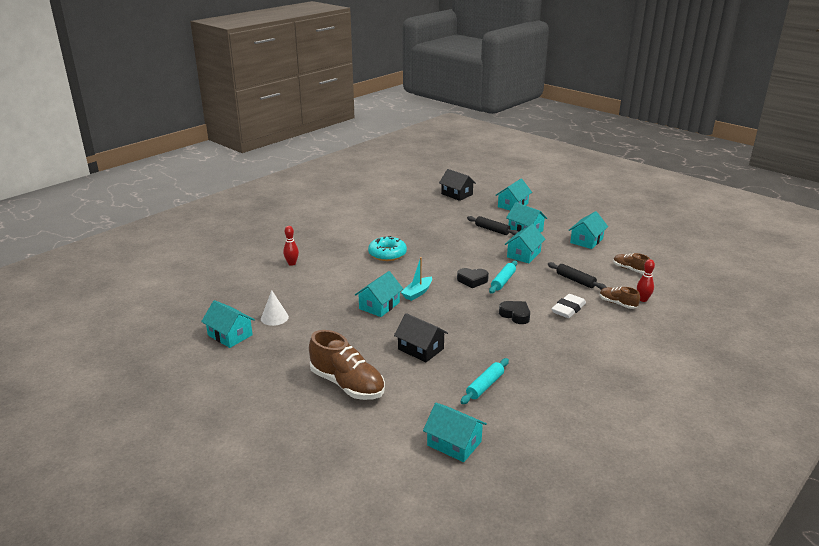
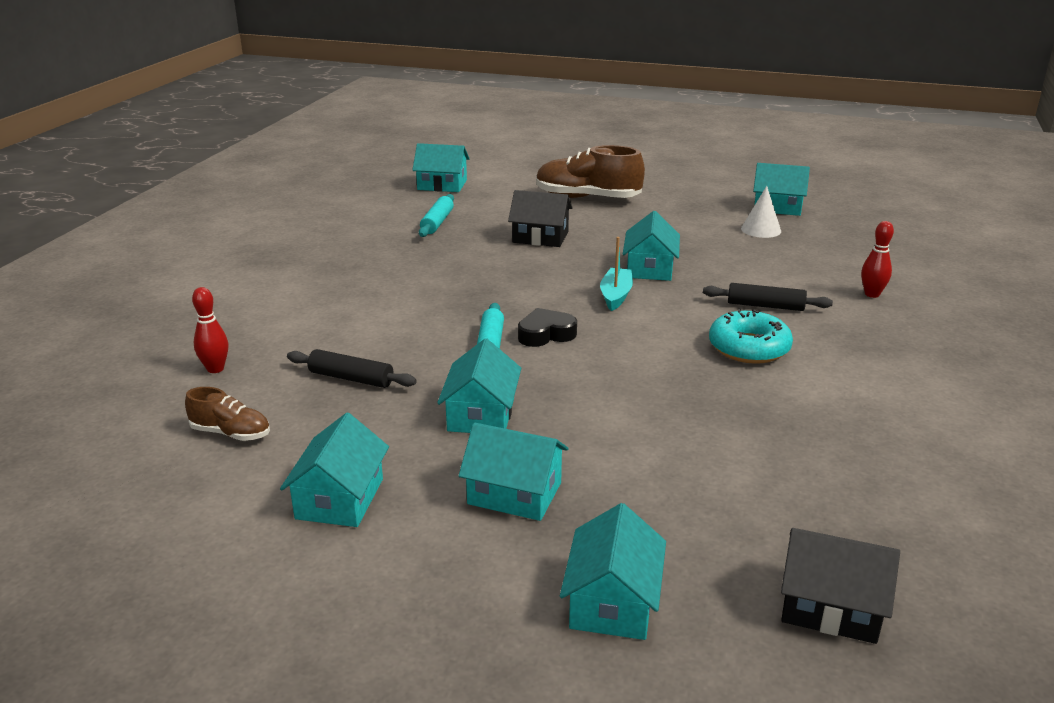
camera: 155 degrees right, 0 degrees up
(492, 230) = (599, 470): black rolling pin -> black rolling pin (765, 306)
(515, 315) = (439, 297): black heart -> none
(568, 309) = (355, 323): white eraser -> none
(617, 304) = (266, 351): brown shoe -> none

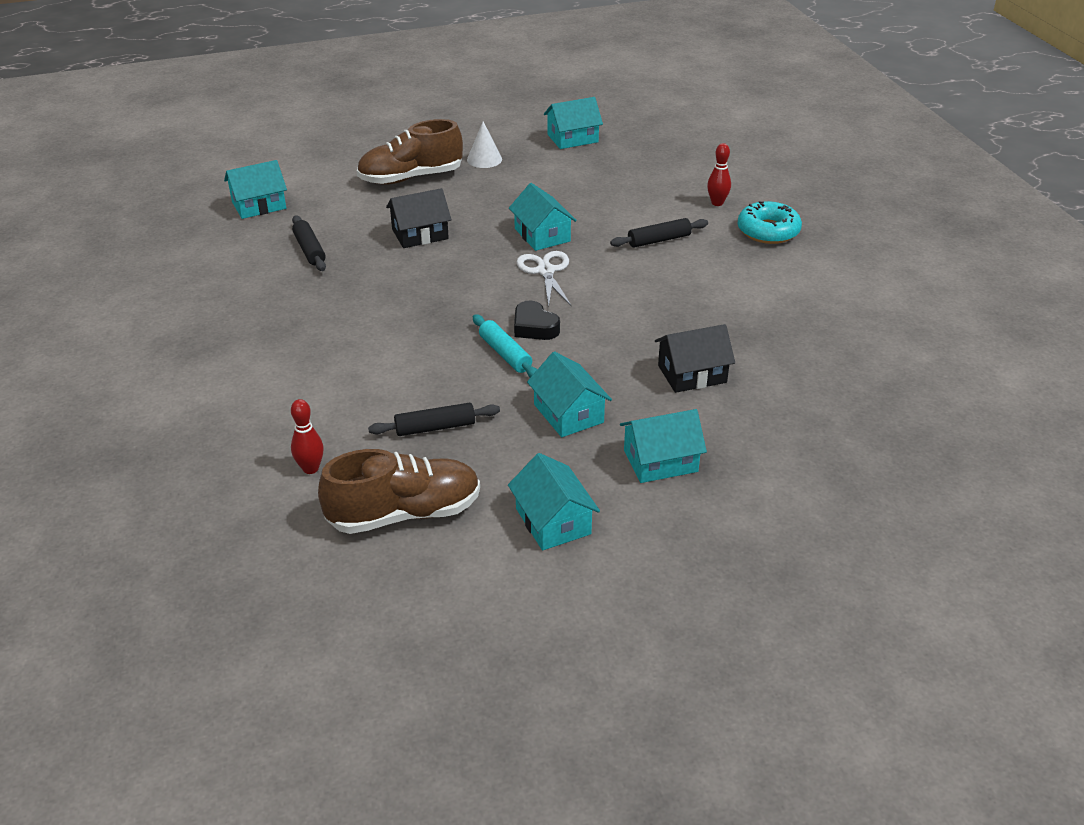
camera: 35 degrees left, 10 degrees up
(231, 433) = (404, 514): brown shoe -> brown shoe, size x1.93
(437, 222) = (309, 250): turquoise rolling pin -> black rolling pin
(545, 334) = (534, 327): black heart -> black heart turned 75 degrees counterclockwise
(613, 602) = (795, 501): turquoise house -> none
(616, 296) = (545, 271): turquoise boat -> white scissors
(749, 348) = (684, 282): turquoise donut -> turquoise donut (768, 231)
(761, 230) = (584, 166): white cone -> white cone (484, 159)
(830, 606) = (902, 445): black house -> black house (692, 374)

